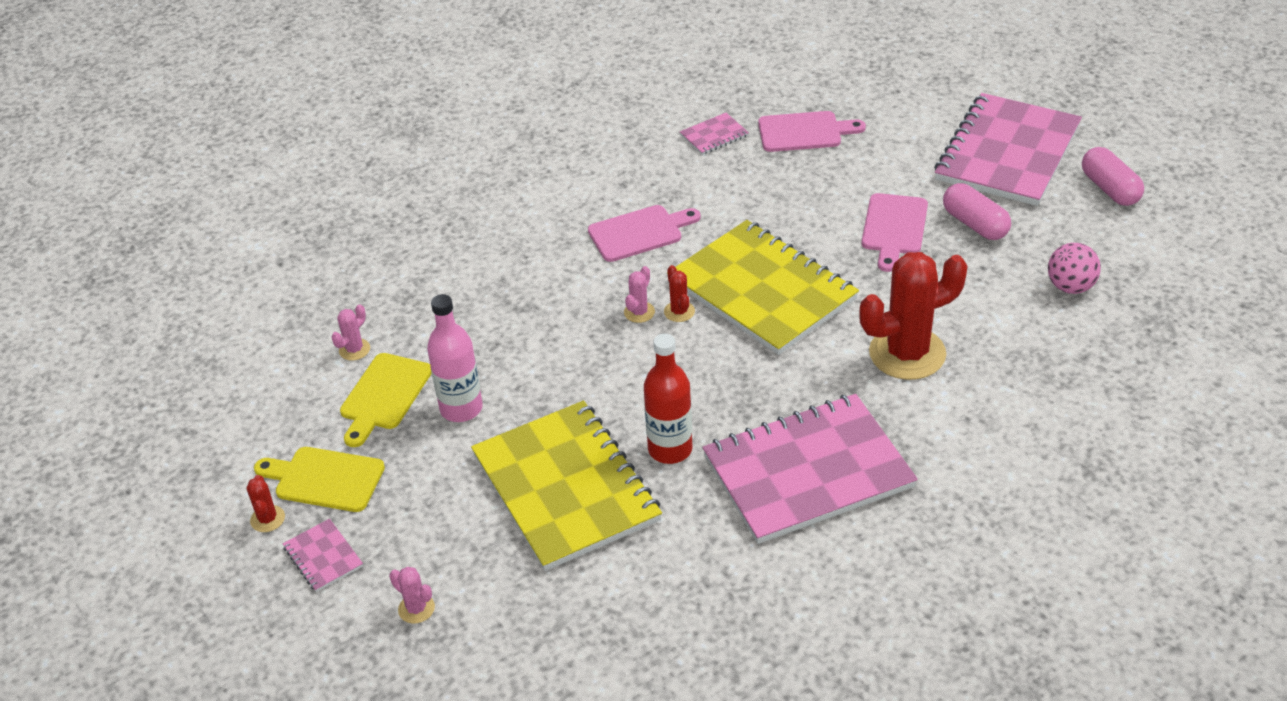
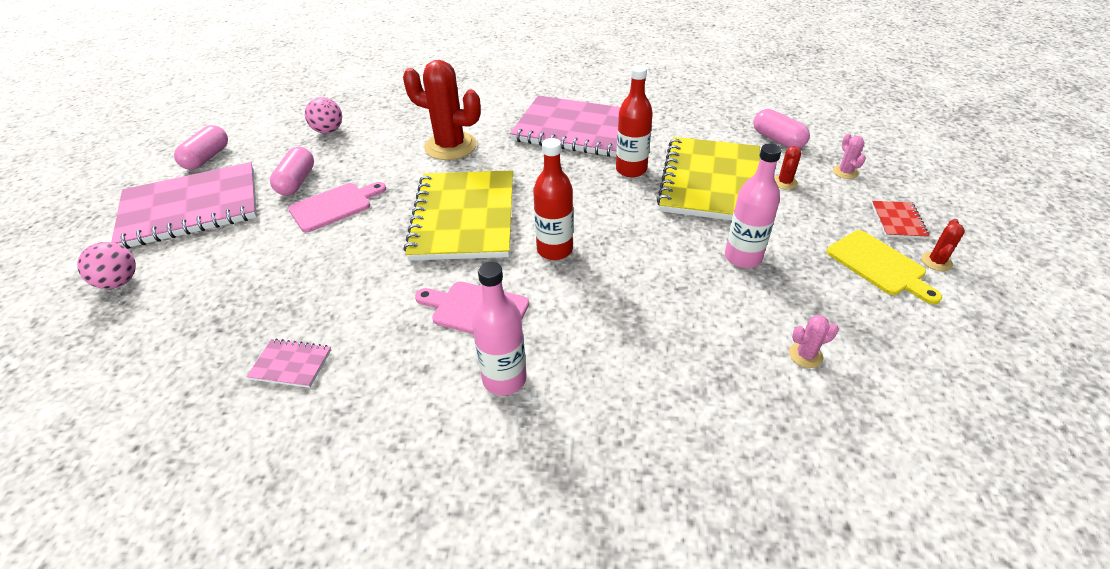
camera: 140 degrees left, 0 degrees up
(323, 557) = (898, 221): pink notebook -> red notebook
(384, 396) = (799, 299): yellow cutting board -> none
(537, 622) = (777, 140): none -> pink capsule
(561, 209) = (504, 379): none -> pink bottle
(639, 312) = (554, 250): pink cactus -> red bottle
(679, 311) = (529, 235): red cactus -> red cactus (784, 182)
(804, 132) = (238, 314): pink cutting board -> none
(929, 94) = (119, 282): none -> pink ball

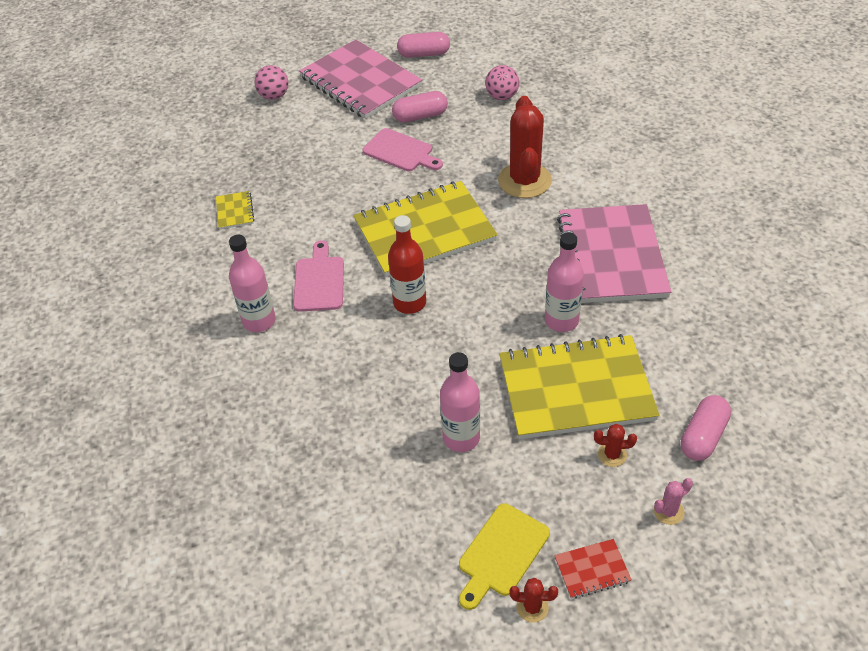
camera: 70 degrees right, 5 degrees up
(291, 364) = (235, 211): pink notebook -> yellow notebook
(631, 170) = (561, 321): red bottle -> pink bottle
(805, 355) = (349, 502): pink cactus -> none

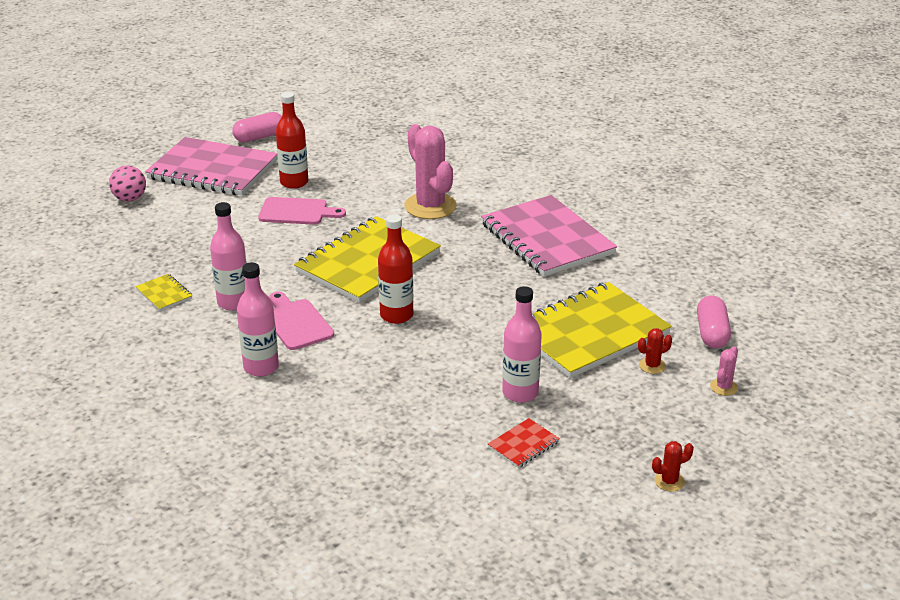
camera: 30 degrees left, 15 degrees down
(420, 116) = (294, 182): pink capsule -> red bottle
(501, 553) = (616, 456): yellow cutting board -> none
(502, 96) = (360, 152): pink ball -> none
(524, 181) = (430, 206): red cactus -> pink cactus
(561, 321) = (540, 292): pink bottle -> pink bottle (233, 302)
(592, 569) = (696, 442): red notebook -> red notebook (523, 444)

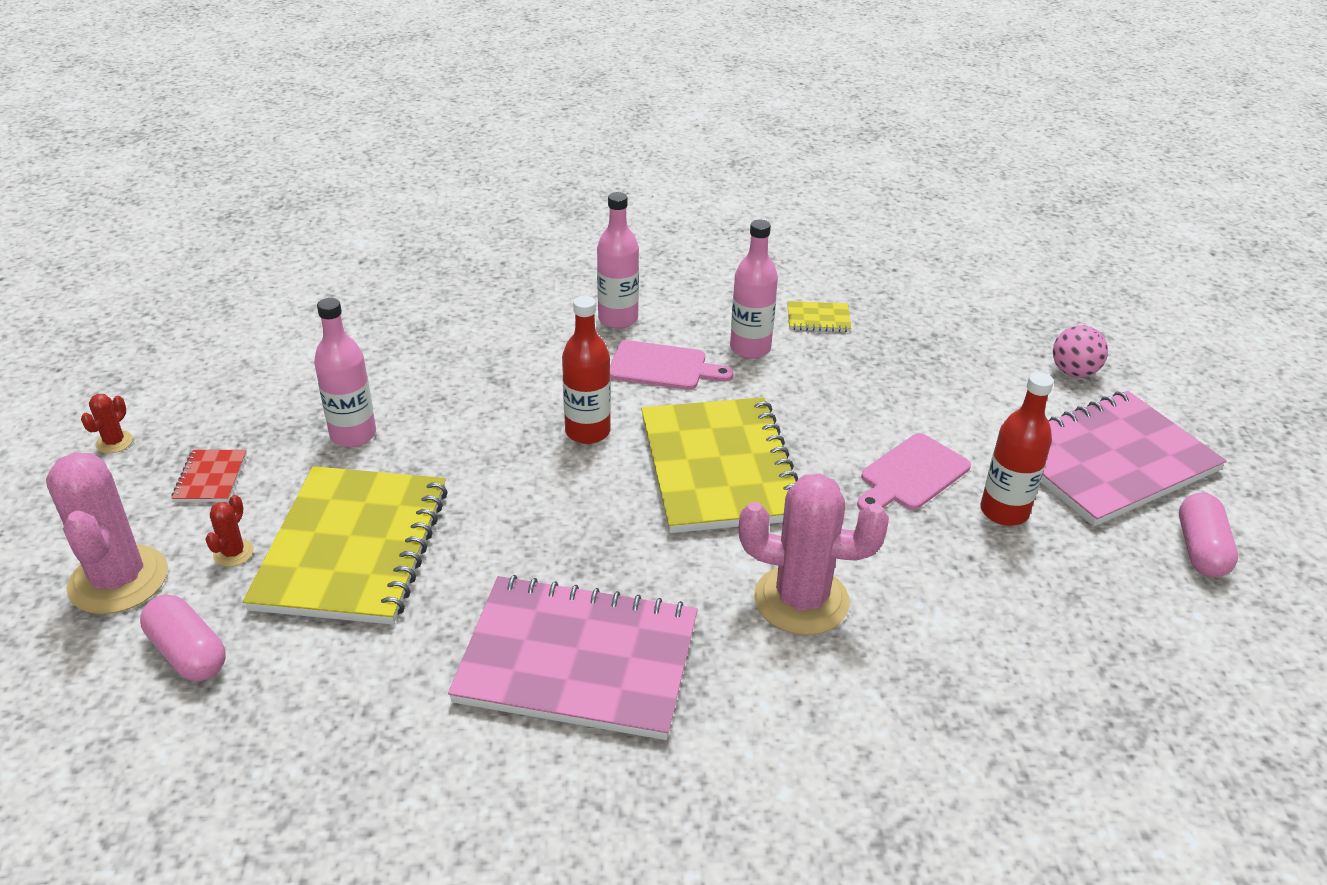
camera: 130 degrees right, 5 degrees up
(523, 444) = (294, 394): red notebook -> red notebook (211, 478)
(723, 387) = (118, 580): pink cactus -> pink cactus, size x2.36

